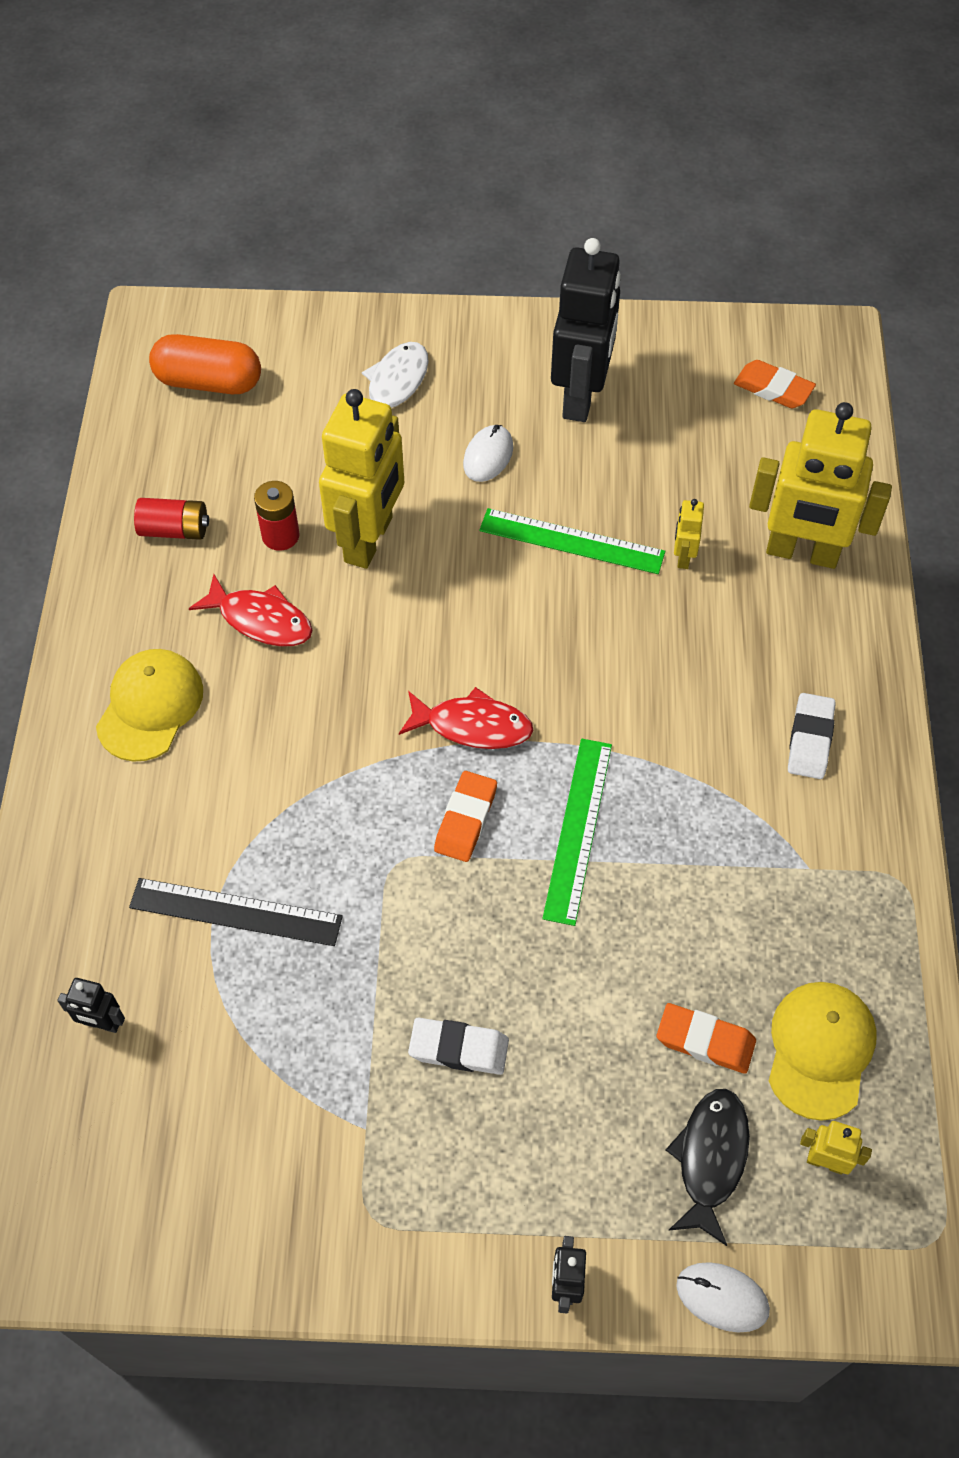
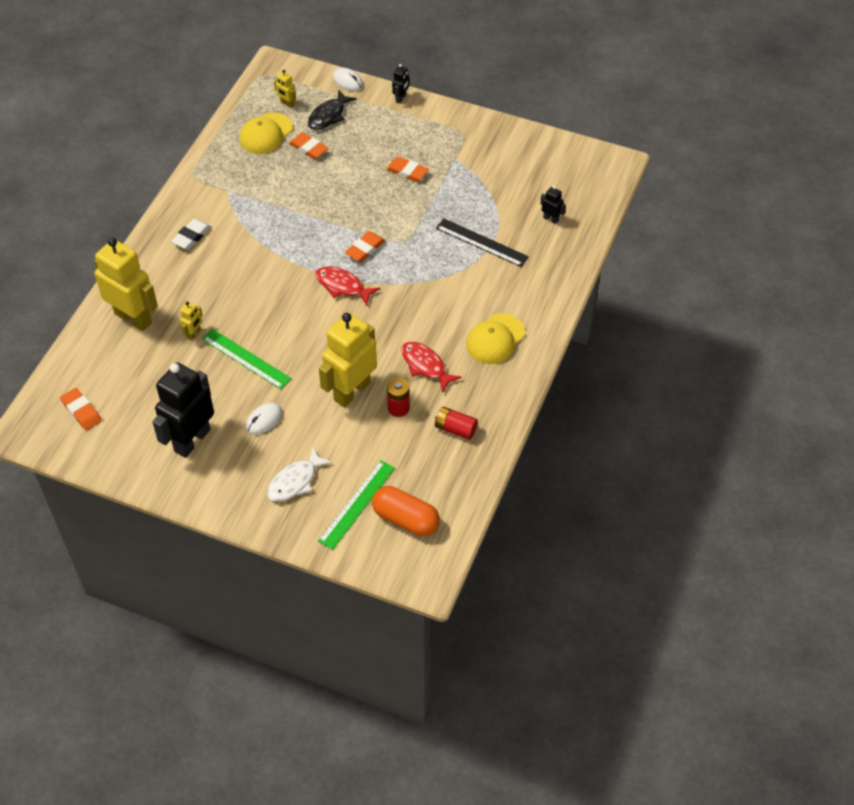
camera: 160 degrees left, 5 degrees down
(459, 1049) = (407, 172): white eraser -> orange eraser
(578, 829) = (317, 231): green ruler -> green ruler (357, 504)

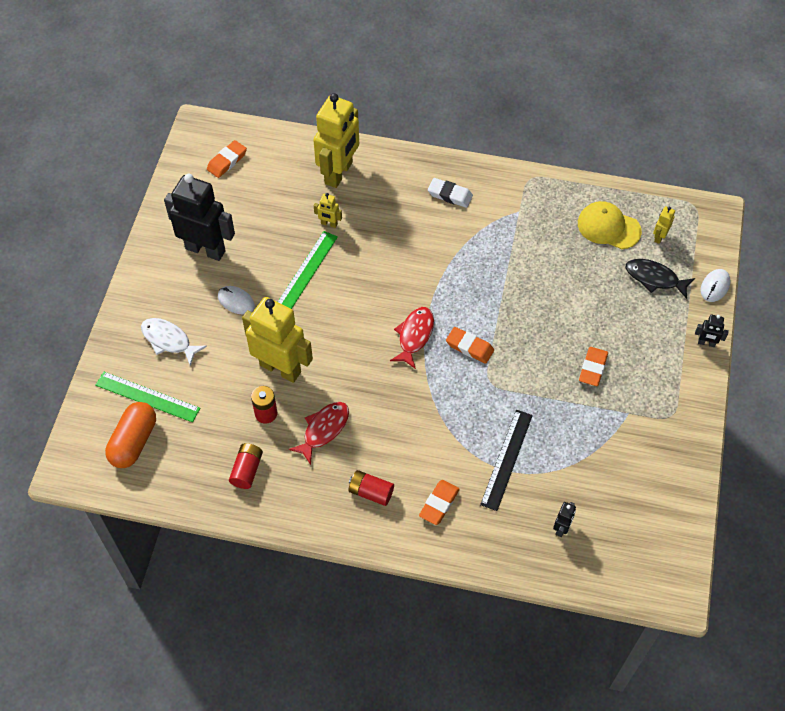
camera: 80 degrees right, 5 degrees up
(308, 148) = (599, 269): orange eraser -> orange eraser (439, 504)
(495, 339) = (371, 492): yellow cap -> red battery

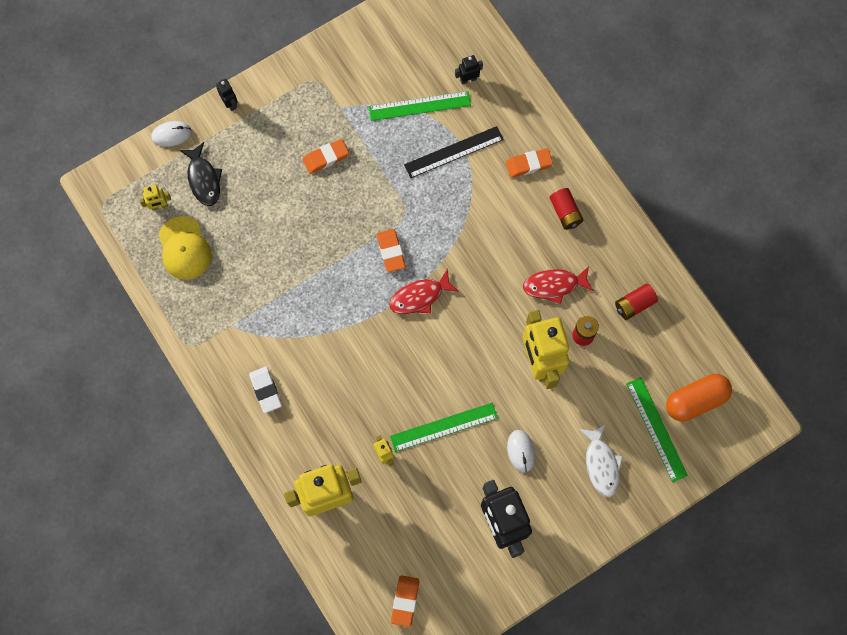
camera: 135 degrees left, 15 degrees up
(227, 161) = (405, 601): orange eraser -> orange eraser turned 75 degrees counterclockwise
(573, 470) = (419, 106): none -> green ruler

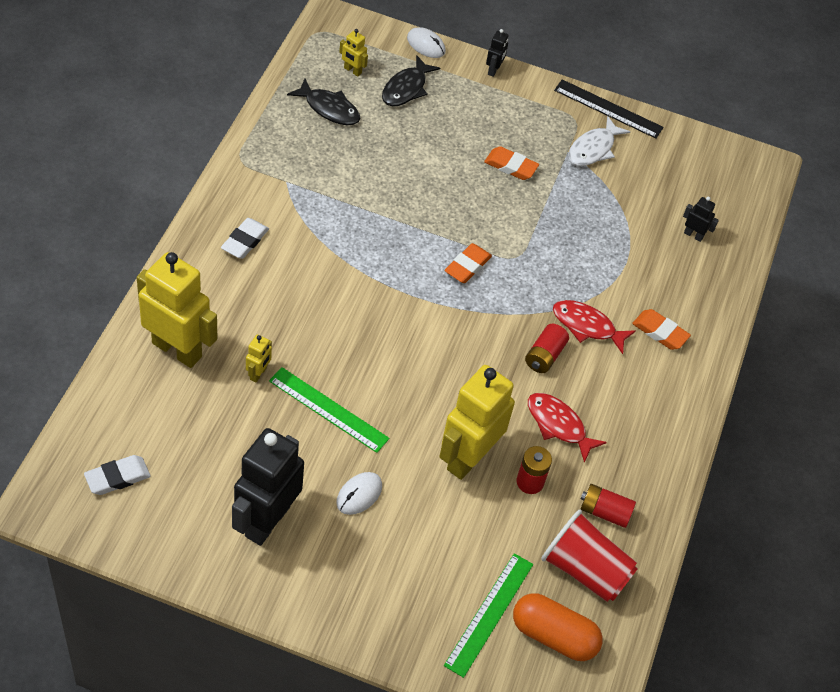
camera: 45 degrees right, 20 degrees down
(184, 248) = (329, 108): yellow cap -> black fish
(405, 601) = (117, 477): orange eraser -> white eraser
(419, 106) = (629, 211): green ruler -> none
(419, 297) = (443, 314): red fish -> red fish (587, 326)
(453, 152) = (612, 263): black ruler -> black ruler (608, 109)
(565, 212) = (642, 392): red battery -> red battery (544, 356)
(601, 464) = (406, 581): white fish -> white fish (593, 149)
(665, 348) = (585, 570): none -> red cup

